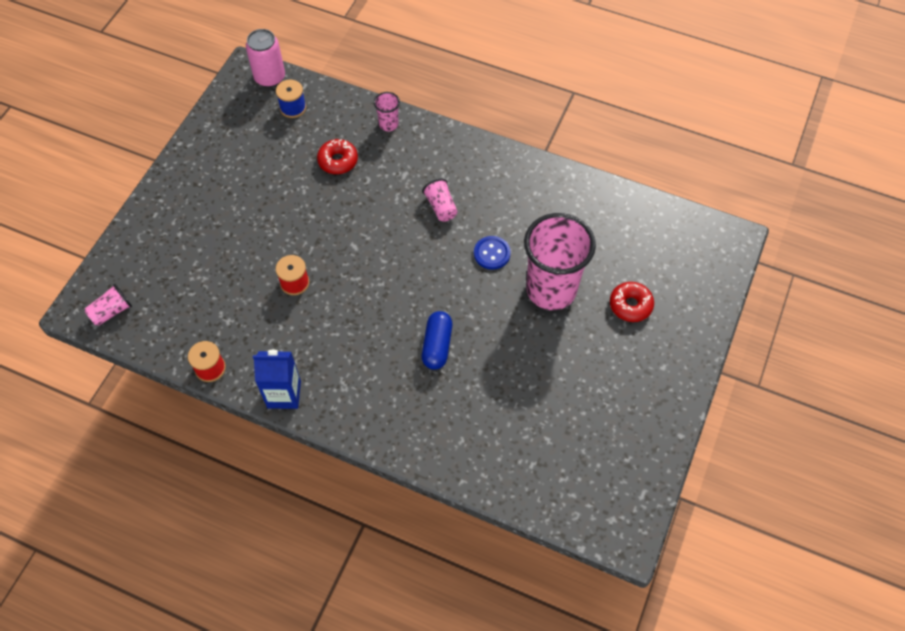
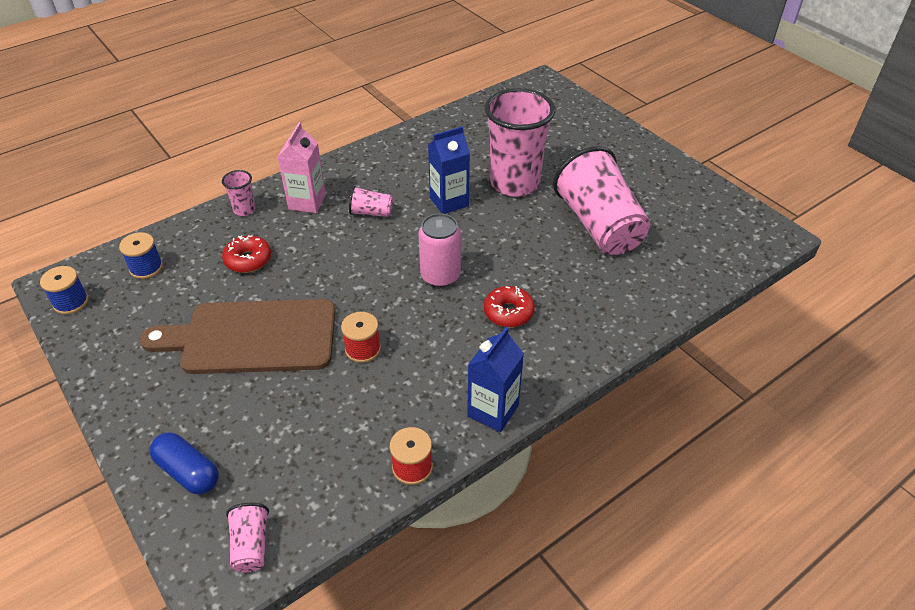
camera: 60 degrees left, 15 degrees down
(238, 90) = (71, 302): none -> blue spool
(267, 211) = (252, 337): none -> brown cutting board
(270, 77) = (86, 270): pink can -> pink can (440, 276)
(424, 158) = (307, 202): none -> pink carton
(437, 345) = (518, 273): blue capsule -> blue capsule (188, 472)
(492, 253) = (449, 202): blue button -> blue carton
(537, 381) = (599, 226): none -> pink cup
(630, 305) = (562, 149): red donut -> red donut (508, 312)

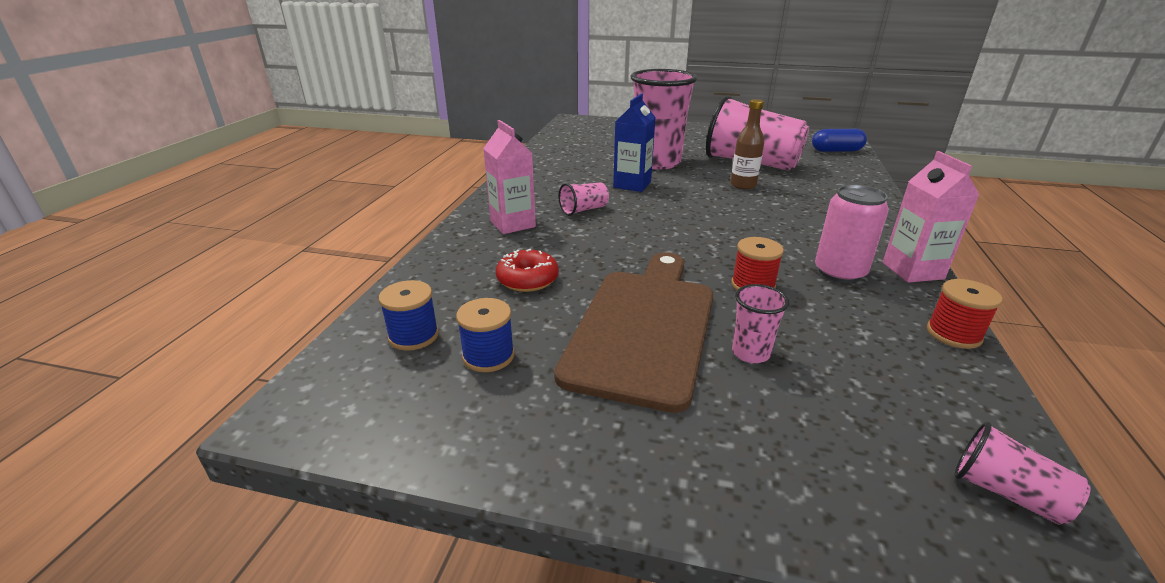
camera: 40 degrees left, 15 degrees down
(71, 302) = (351, 417): blue spool -> blue spool (488, 356)
(188, 472) = (815, 479): blue capsule -> blue capsule (836, 151)
(244, 210) = (456, 250): pink cup -> pink cup (750, 353)
(252, 337) = (644, 328): brown cutting board -> brown cutting board turned 150 degrees clockwise
(440, 276) = (712, 221): pink can -> pink can (839, 272)
(493, 411) = (912, 271): blue carton -> pink carton
(508, 312) = (797, 219): red donut -> none
(536, 250) = (743, 185): none -> brown bottle

